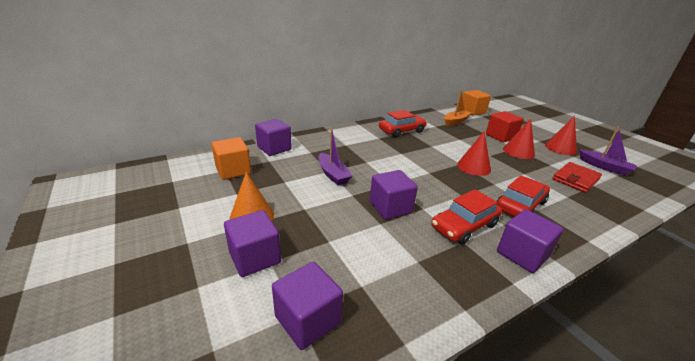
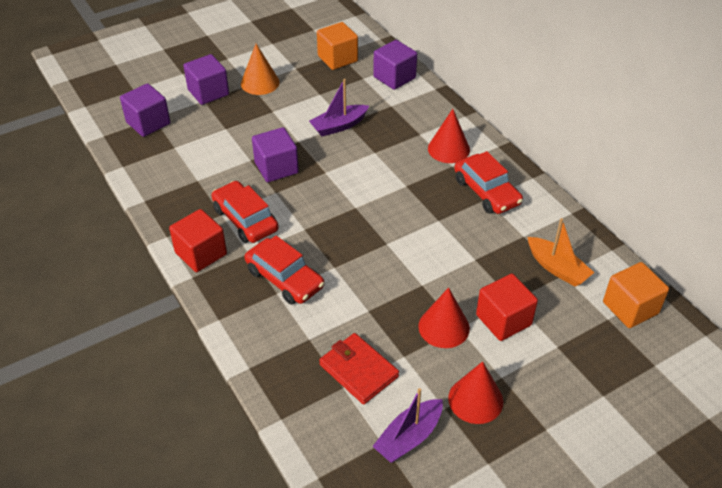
camera: 90 degrees right, 15 degrees up
(473, 167) = (378, 255): red cone -> red cone (448, 149)
(522, 254) = (201, 253): purple cube -> red cube

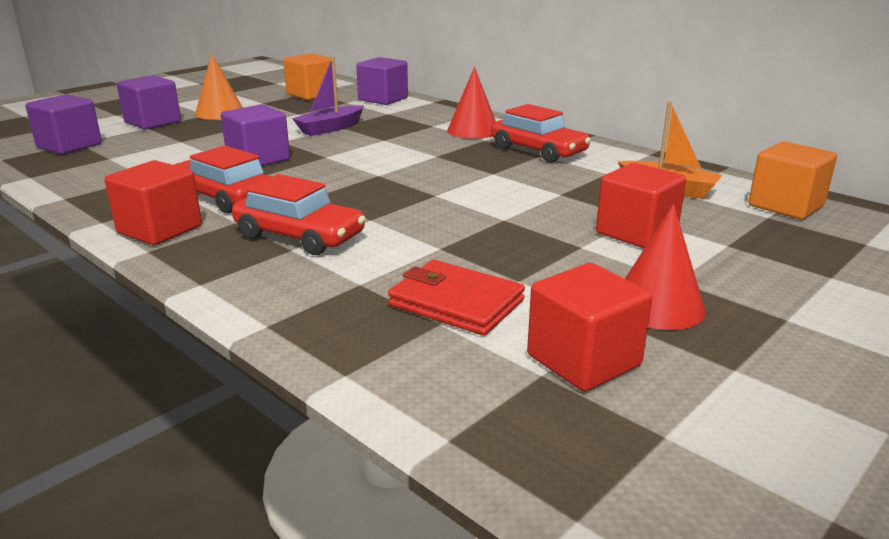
camera: 15 degrees left, 20 degrees down
(409, 437) = (583, 360): purple boat -> red cube
(444, 327) = (559, 248): red cone -> none

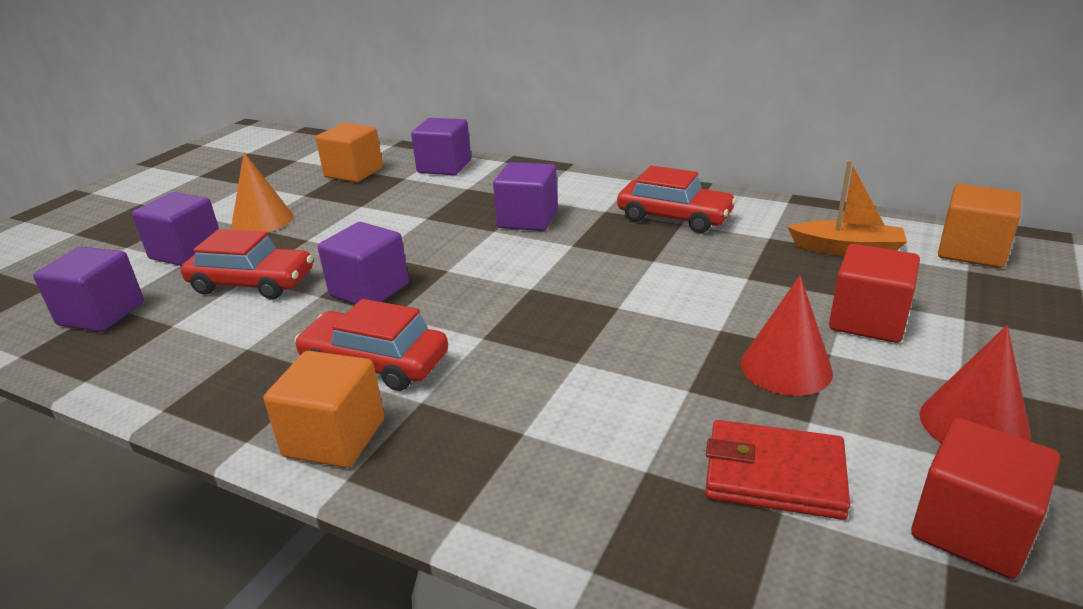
camera: 15 degrees left, 5 degrees up
(159, 229) = (334, 438): red cube -> orange cube
(299, 236) = (516, 408): red car -> red car (252, 283)
(330, 128) = (419, 223): purple boat -> none
(416, 136) = (528, 219): none -> purple cube
(473, 130) = (582, 199): red cone -> red cone (786, 367)

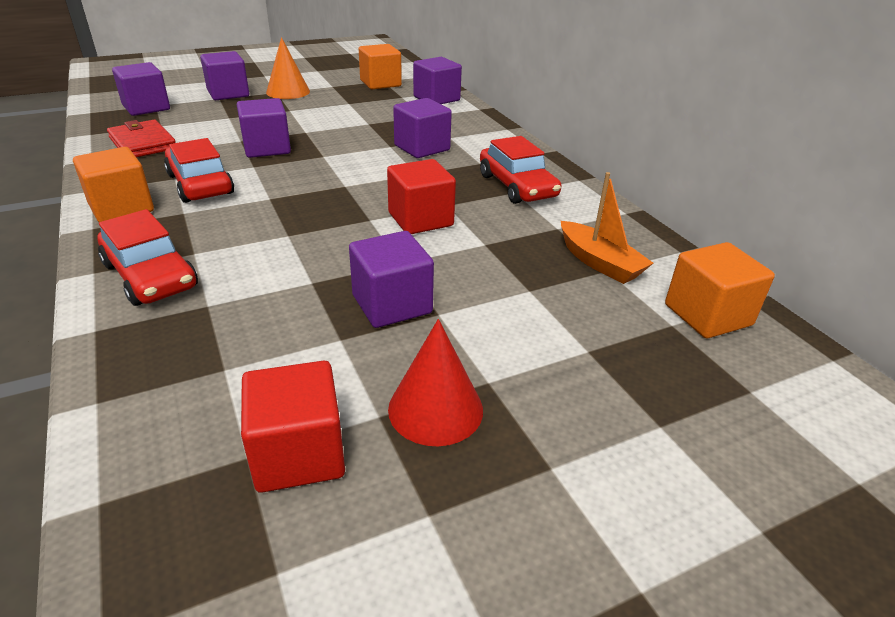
camera: 35 degrees right, 5 degrees up
(252, 283) = (225, 121): red car -> red car (150, 276)
(774, 474) = (260, 350): red wallet -> red wallet (143, 143)
(786, 367) = (392, 304): red cone -> purple cube
(867, 320) = (509, 311): red cube -> red cube (420, 219)

